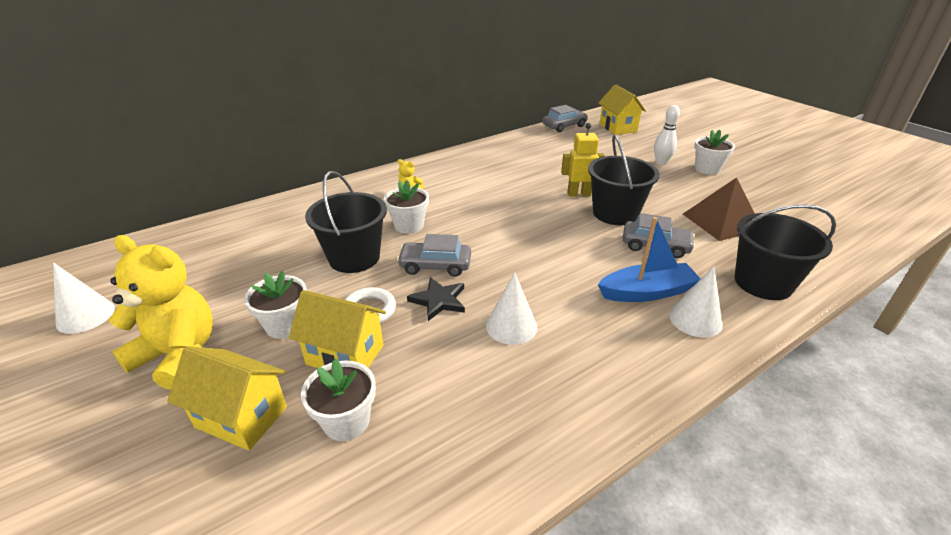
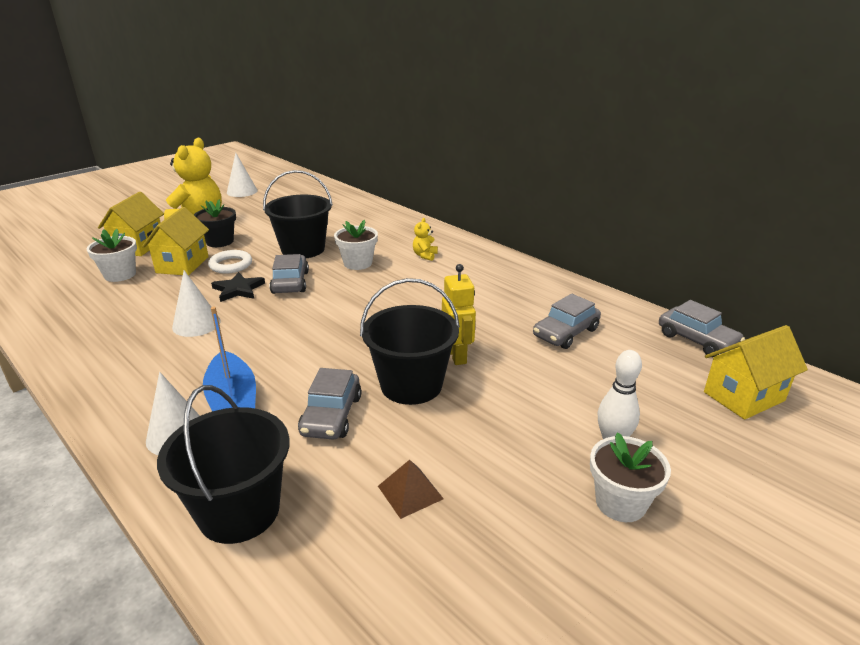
camera: 80 degrees right, 5 degrees down
(285, 325) = (220, 241): white flower pot -> black flower pot
(552, 157) = (565, 333): none -> grey car
(721, 222) = (410, 492): brown pyramid -> brown pyramid, size x0.54

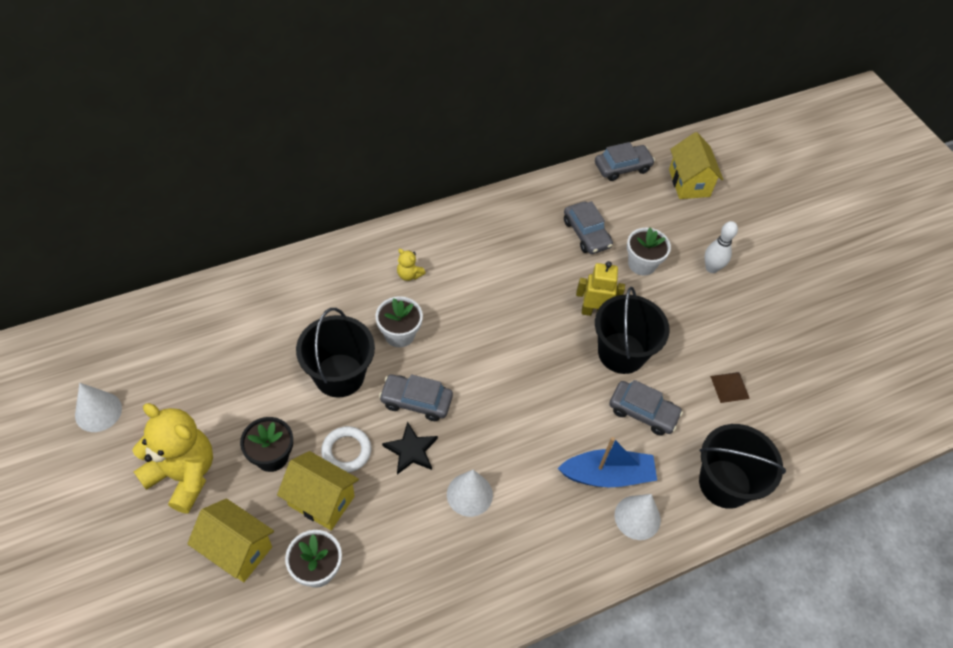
camera: 75 degrees left, 25 degrees up
(620, 502) = (760, 290): white flower pot -> white flower pot (642, 264)

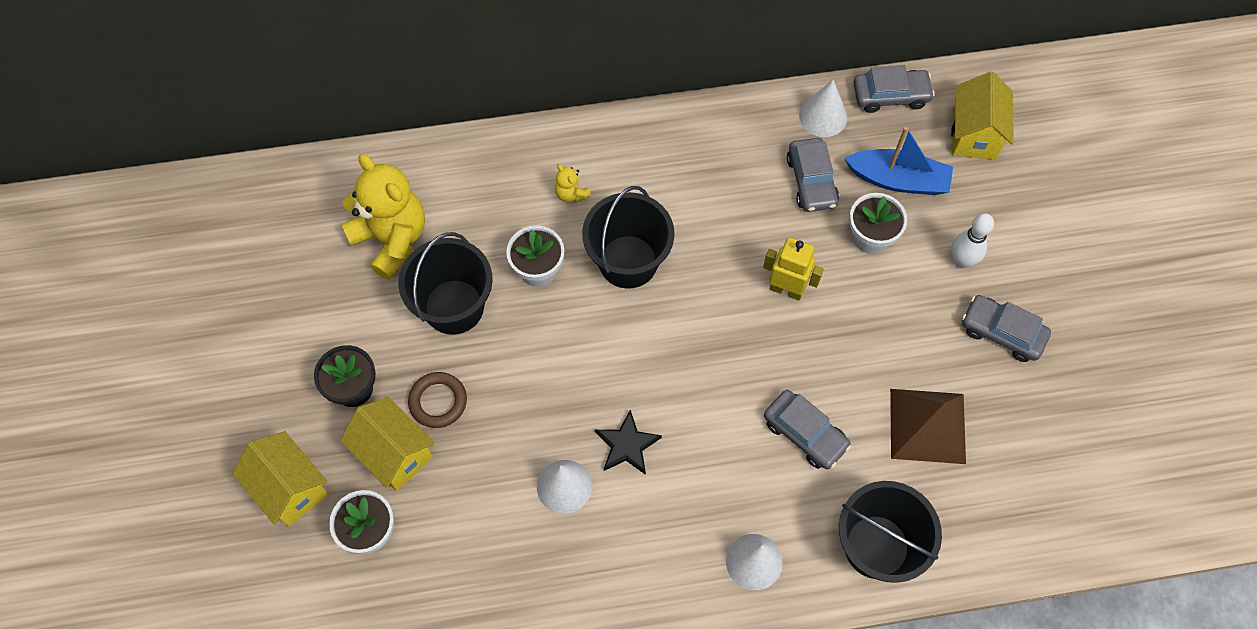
camera: 20 degrees right, 10 degrees up
(98, 411) = (179, 293): white cone -> white cone (823, 116)
(183, 475) = (253, 388): yellow teddy bear -> yellow teddy bear (391, 239)
(346, 451) = (438, 401): white ring -> brown ring
(411, 450) = (512, 417): black star -> black star (627, 445)
(416, 401) = (534, 359): grey car -> grey car (1002, 332)
(607, 475) = (734, 502): blue boat -> blue boat (898, 180)
(621, 353) = (803, 351): black bucket -> black bucket (628, 261)
(730, 387) = (927, 426): brown pyramid -> brown pyramid, size x1.85

